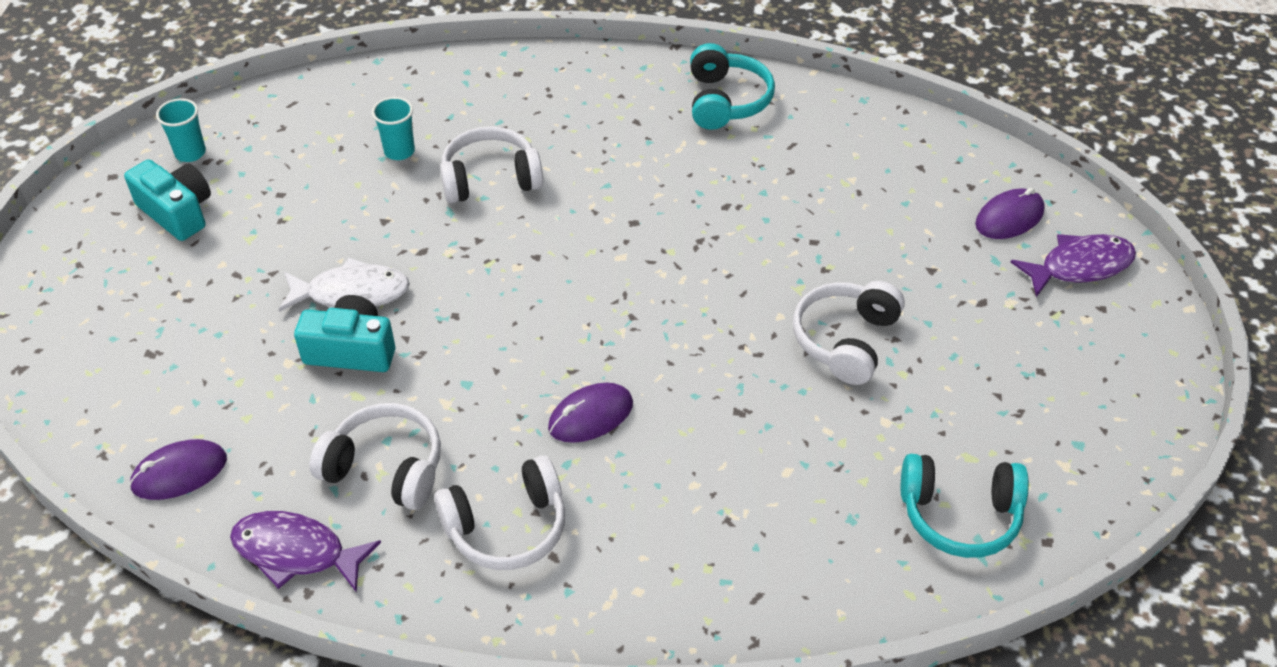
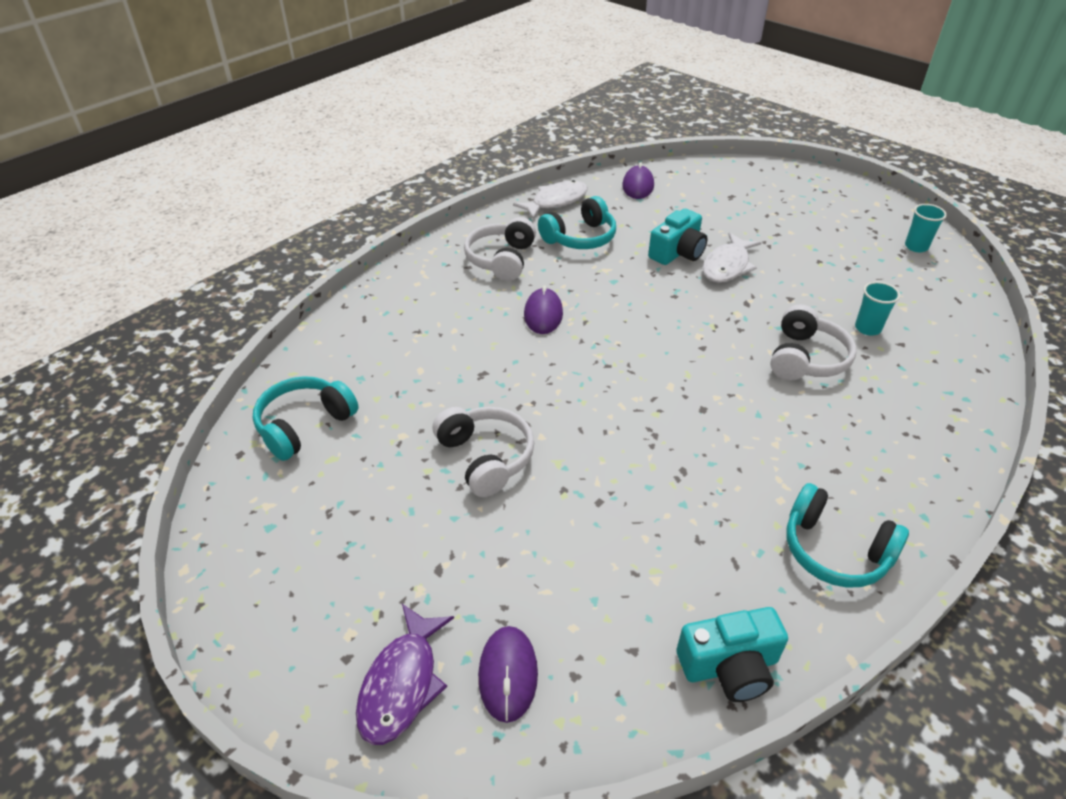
camera: 125 degrees right, 5 degrees down
(177, 212) = (853, 229): turquoise camera -> turquoise camera (729, 666)
(296, 552) = (556, 201): purple fish -> white fish
(385, 468) = (580, 238): white headphones -> turquoise headphones

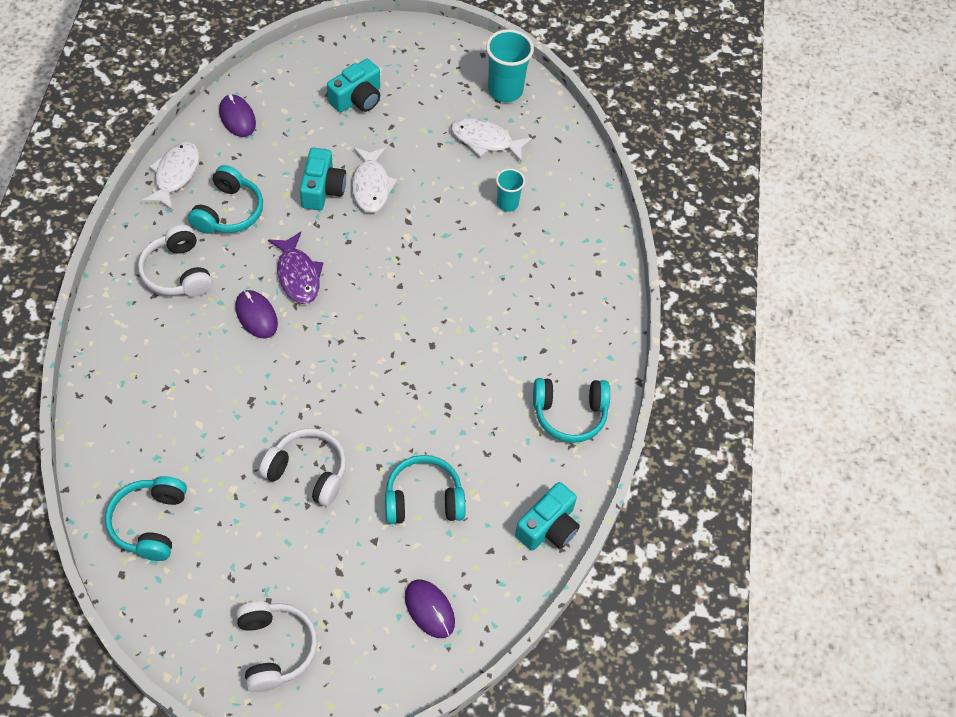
camera: 40 degrees left, 15 degrees up
(402, 683) = (372, 653): purple fish -> purple fish (298, 275)
(590, 548) = (423, 499): none -> turquoise headphones
(757, 207) = (357, 98): none -> turquoise camera
(806, 358) = (478, 258): white headphones -> white headphones (275, 648)
(871, 274) = (485, 141): none -> white fish
(916, 247) = (505, 90): turquoise cup -> turquoise cup, size x1.70

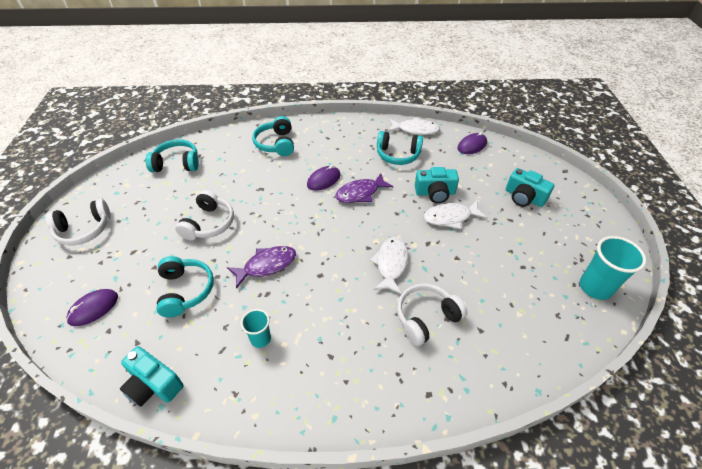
camera: 85 degrees right, 10 degrees down
(177, 272) = (346, 143): white headphones -> white headphones (426, 318)
(403, 403) = (266, 265): none -> purple fish
(485, 141) = (532, 281): white fish -> white fish (391, 264)
(507, 203) = (474, 306): turquoise cup -> turquoise cup (260, 339)
(569, 414) = (267, 388): turquoise headphones -> turquoise headphones (276, 144)

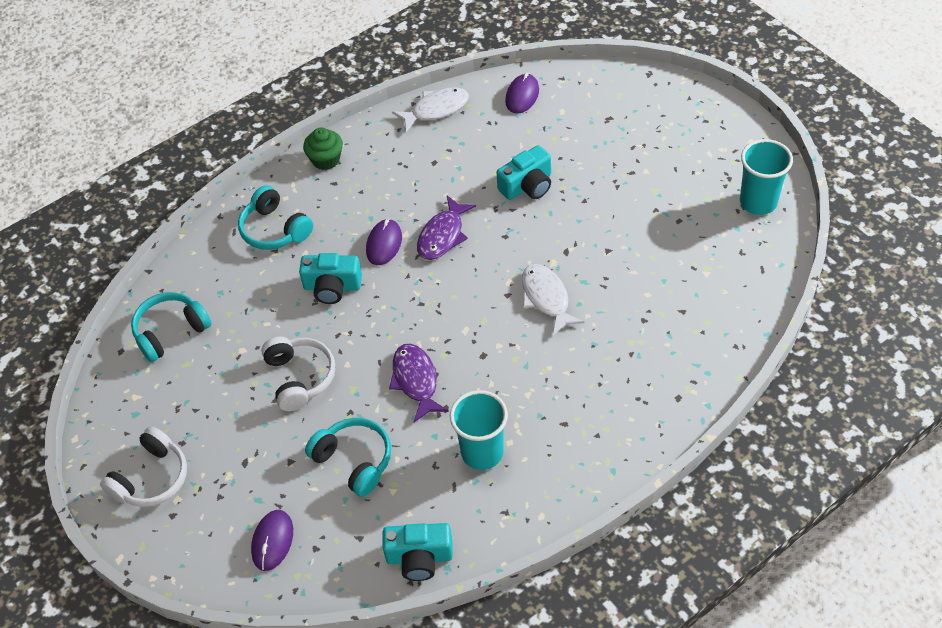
camera: 30 degrees left, 5 degrees up
(260, 339) = (482, 452): turquoise cup -> turquoise cup, size x1.70
(266, 265) = (416, 381): purple fish -> purple fish turned 45 degrees counterclockwise
(334, 125) = (326, 160): none -> green cupcake
(398, 155) = (444, 158): turquoise headphones -> none
(426, 318) = (624, 331): white headphones -> none
(450, 217) = (567, 207): white fish -> none
(524, 197) = (627, 135): turquoise camera -> turquoise camera (332, 287)

